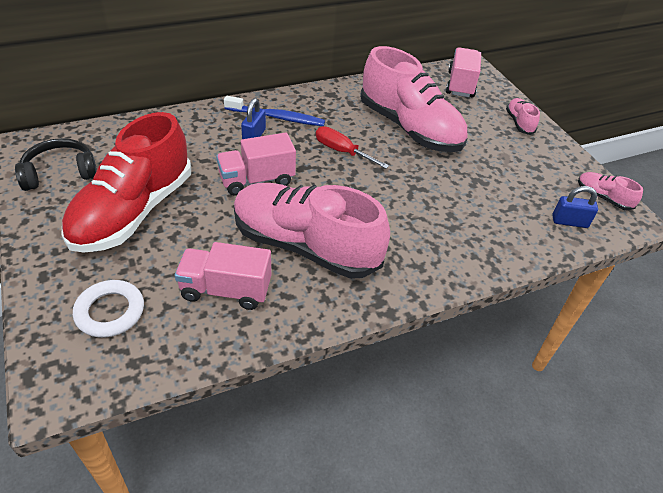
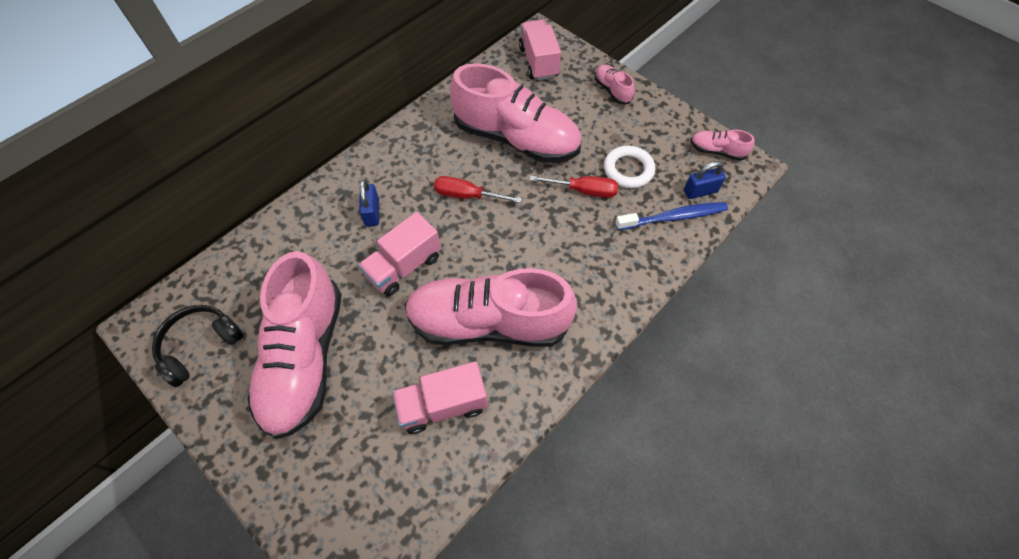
camera: 20 degrees left, 15 degrees up
(110, 312) = (350, 479): white ring -> white ring (628, 170)
(133, 211) = (305, 358): red shoe -> pink shoe
(277, 117) = (382, 178): blue toothbrush -> blue toothbrush (673, 217)
(451, 183) = (583, 191): none -> red screwdriver

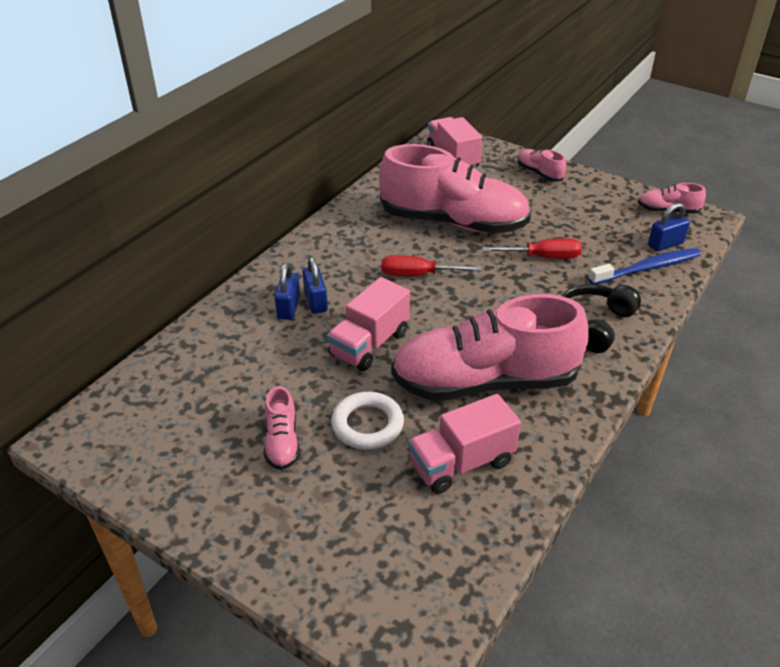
camera: 10 degrees left, 20 degrees down
(200, 346) = (149, 447): black headphones -> black headphones (594, 324)
(305, 358) = (282, 442): pink shoe -> pink shoe, size x0.42
(348, 216) = (288, 307): none -> blue padlock
(628, 170) = (583, 235): white ring -> white ring (367, 425)

